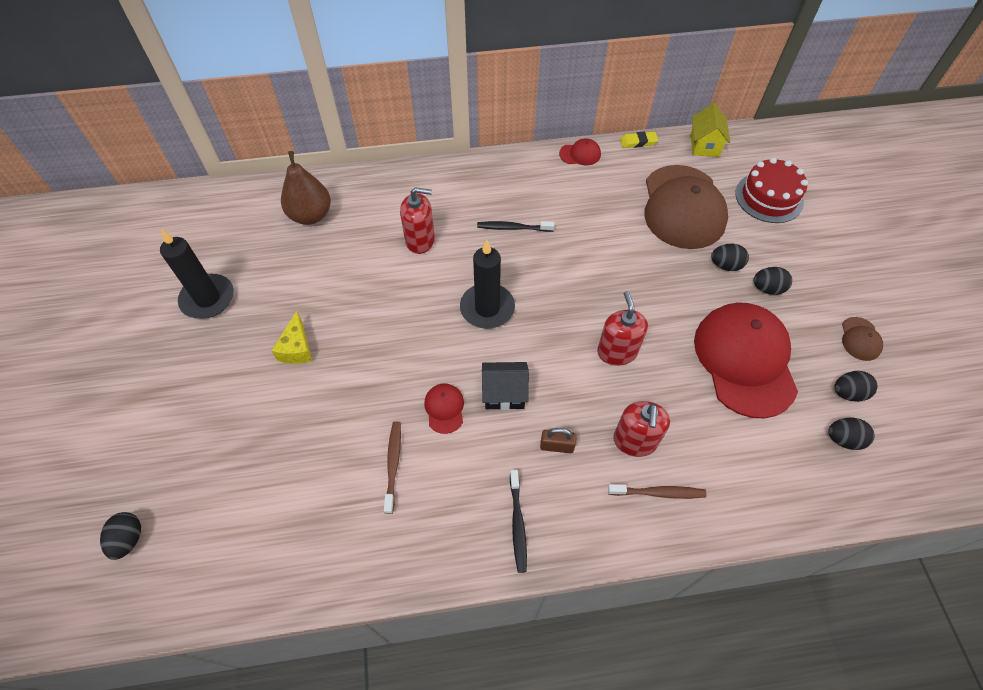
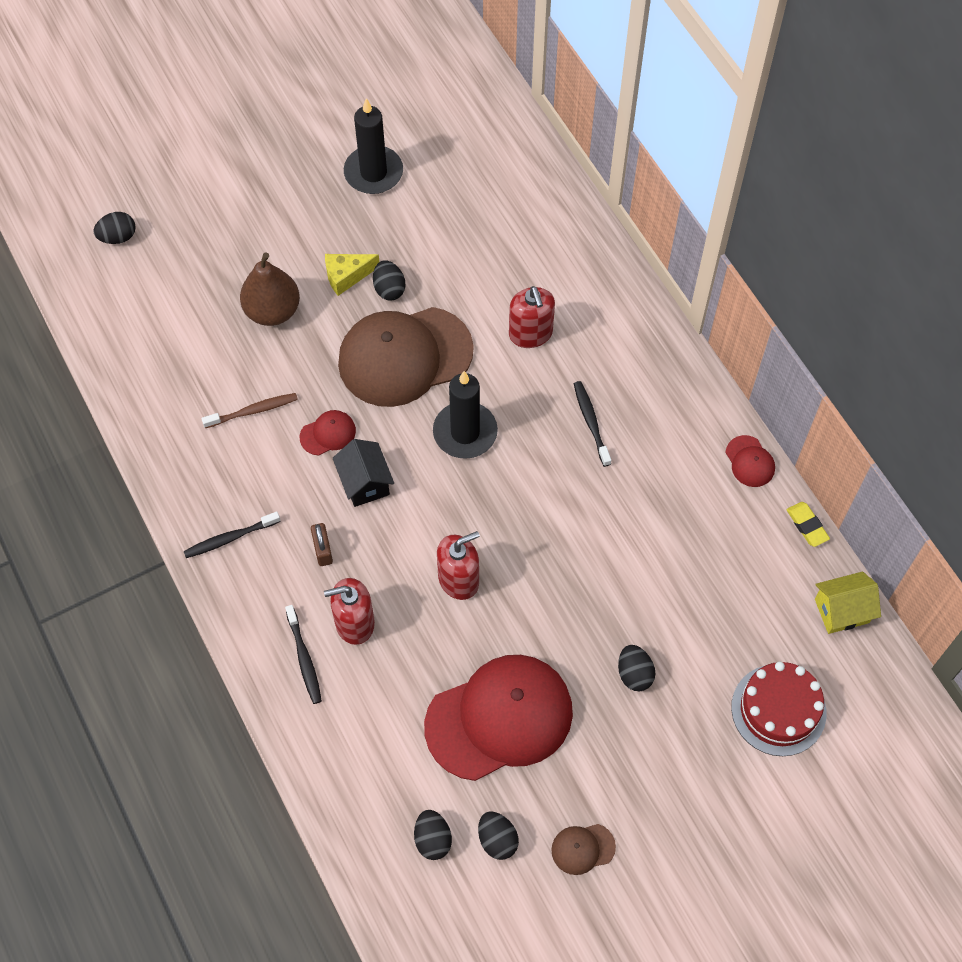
camera: 70 degrees right, 5 degrees up
(311, 215) = (519, 213): brown pear -> brown pear (272, 311)
(658, 493) = (304, 658): brown toothbrush -> black toothbrush
(683, 207) = (711, 605): brown cap -> brown cap (404, 356)
(767, 288) = (617, 729): black egg -> black egg (389, 289)

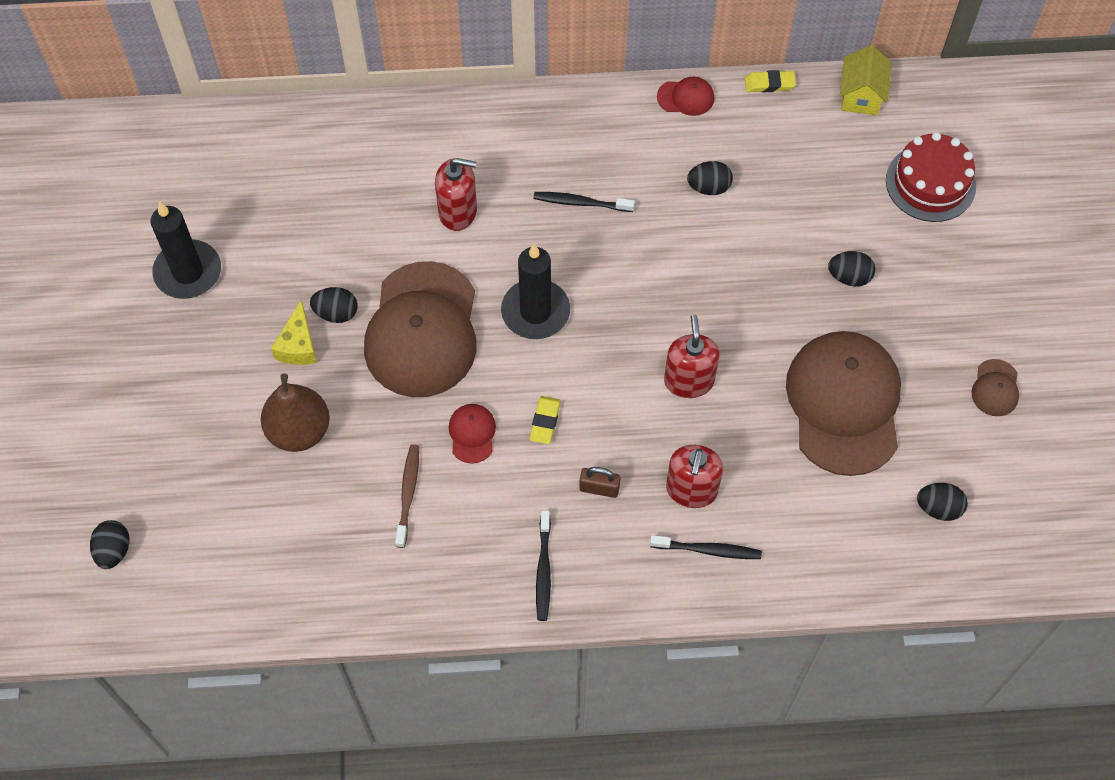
camera: 65 degrees left, 0 degrees up
(365, 483) = (545, 421): black house -> yellow eraser
(497, 840) = (960, 454): black egg -> black egg (709, 187)
(499, 718) = (844, 404): red cap -> brown cap

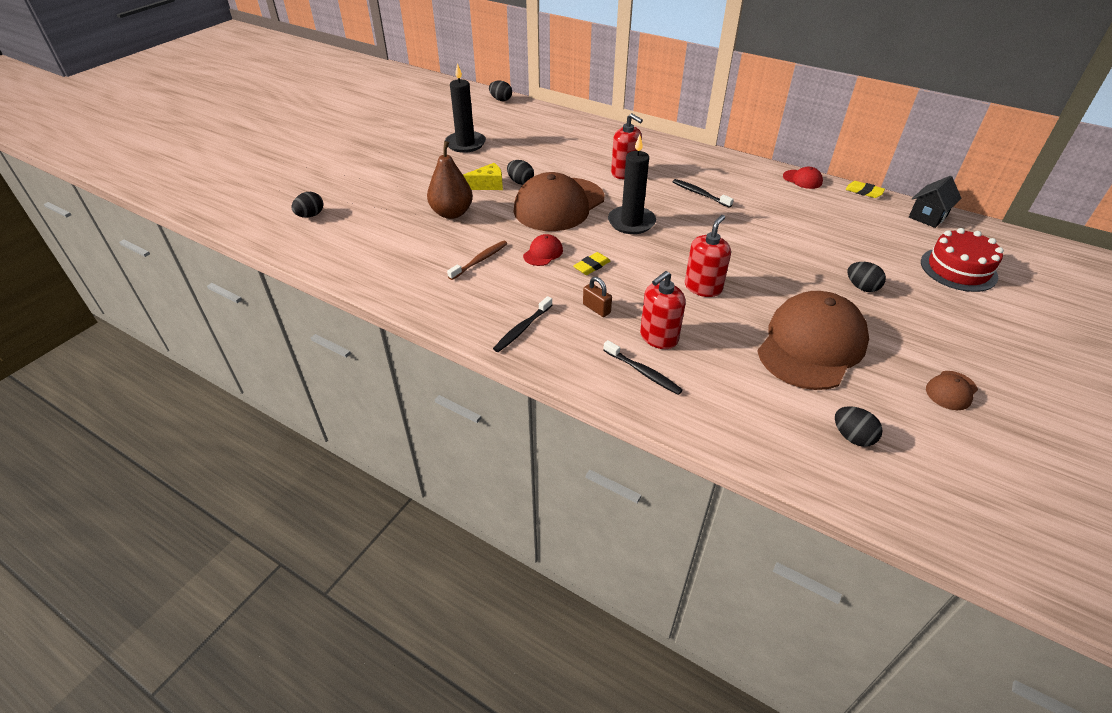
camera: 35 degrees right, 20 degrees down
(298, 345) = (488, 185): yellow cheese -> yellow cheese turned 150 degrees counterclockwise
(709, 187) = (788, 216): black egg -> black egg (501, 100)
(861, 96) = (928, 216): yellow house -> black house

